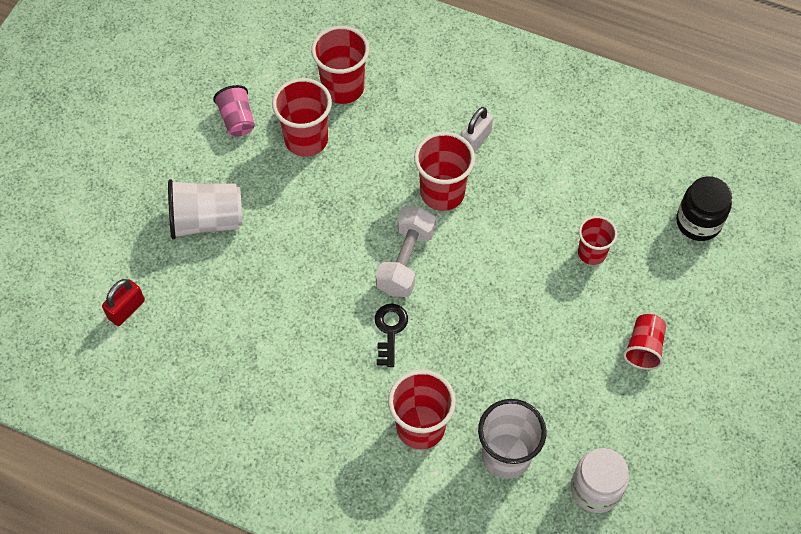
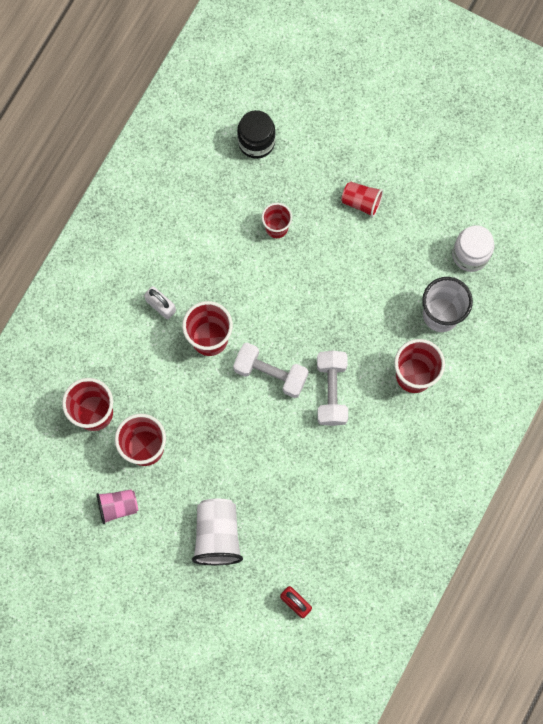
camera: 85 degrees left, 15 degrees up
(390, 330) = (331, 391): black key -> white dumbbell

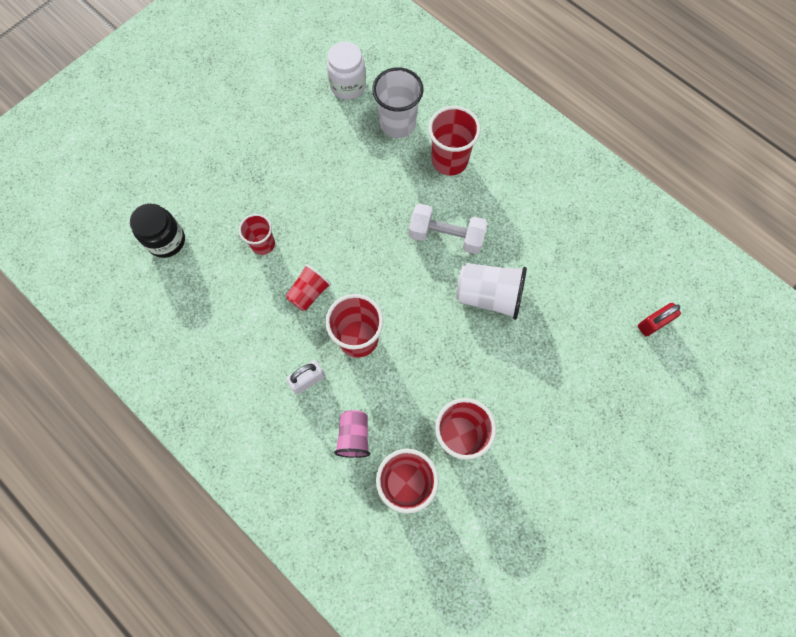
camera: 75 degrees left, 5 degrees down
(118, 506) = (517, 482): pink cup -> pink cup (354, 436)
(217, 535) = (570, 383): white cup -> white cup (489, 295)
(270, 373) = (412, 288): white dumbbell -> none
(361, 202) = (265, 162): red cup -> red cup (309, 293)

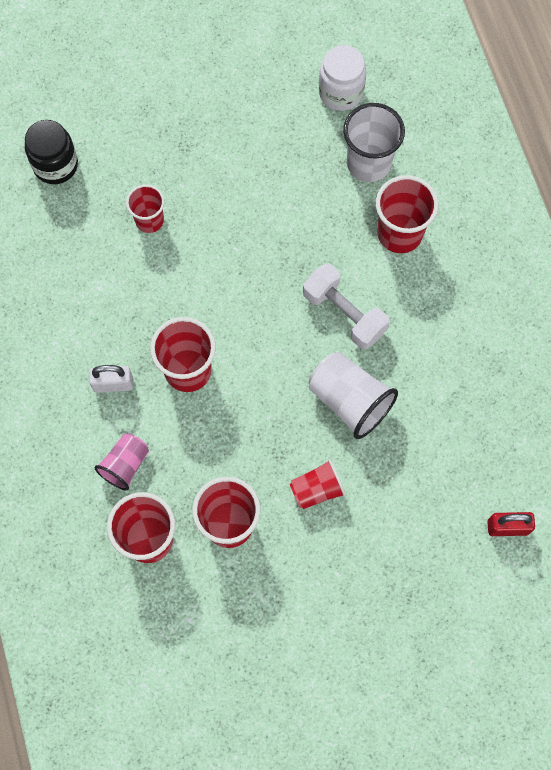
camera: 30 degrees right, 0 degrees up
(309, 293) = (166, 296): red cup -> red cup (317, 489)

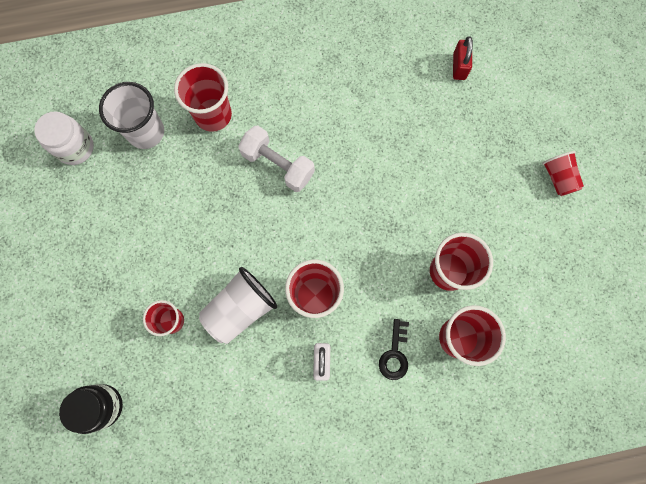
camera: 85 degrees left, 5 degrees up
(125, 465) = (395, 354): pink cup -> black key
(317, 489) = (423, 200): red cup -> red cup (558, 178)
(344, 313) = (278, 165): white dumbbell -> white dumbbell turned 75 degrees clockwise
(350, 401) = (352, 168): white cup -> white cup (240, 308)

